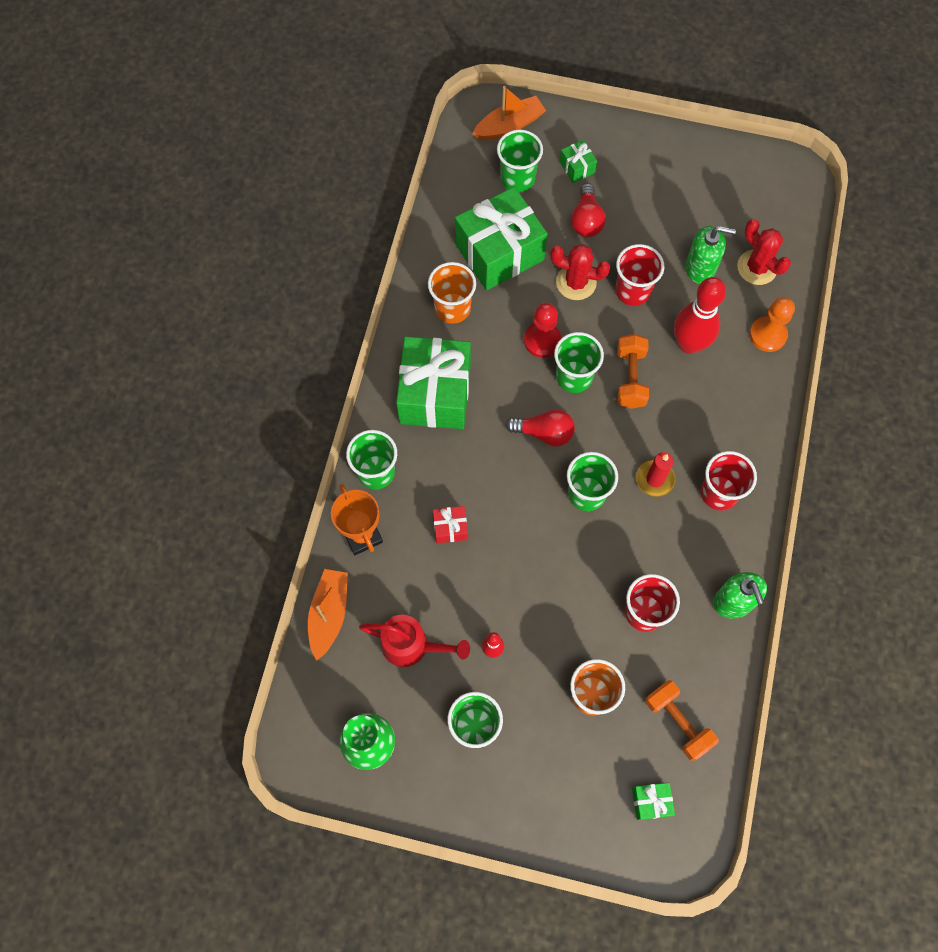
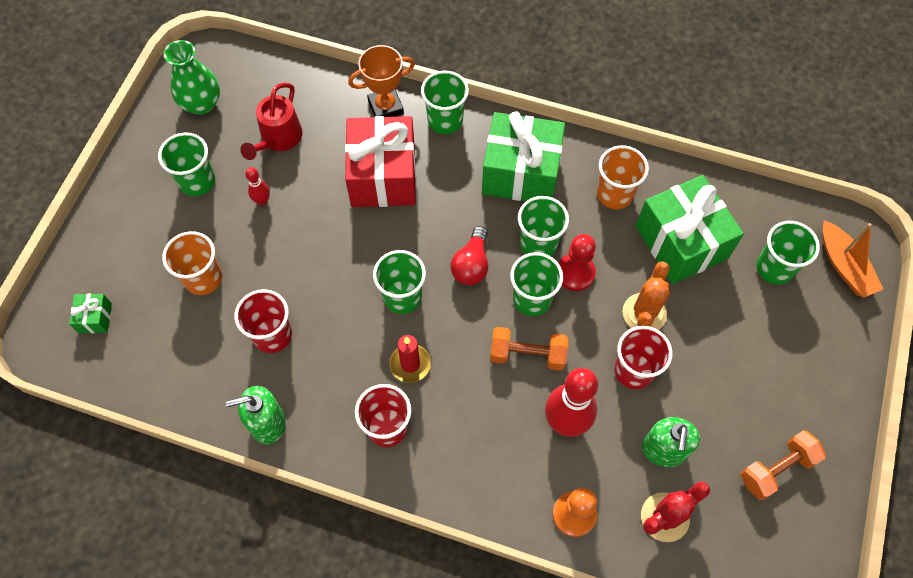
camera: 95 degrees right, 5 degrees down
(329, 614) = (318, 80): orange boat -> none
(450, 528) = (383, 176): red gift -> red gift, size x2.35
(514, 374) = (538, 244): none -> green cup
(576, 282) = (644, 313): red cactus -> orange cactus
(577, 167) = (793, 331): green gift -> none
(586, 220) = (724, 333): red light bulb -> none
(678, 722) = (160, 351): orange dumbbell -> orange dumbbell (776, 469)

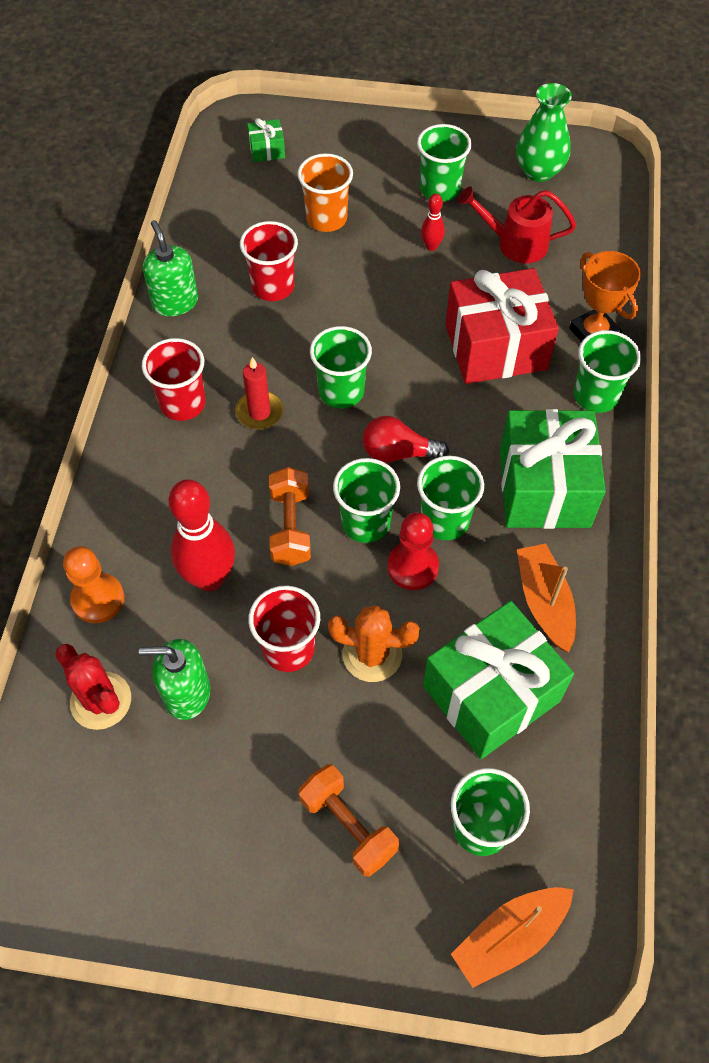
camera: 80 degrees right, 5 degrees down
(614, 194) = (544, 602): orange cup -> orange boat
(776, 469) = (174, 839): orange dumbbell -> orange dumbbell (348, 826)

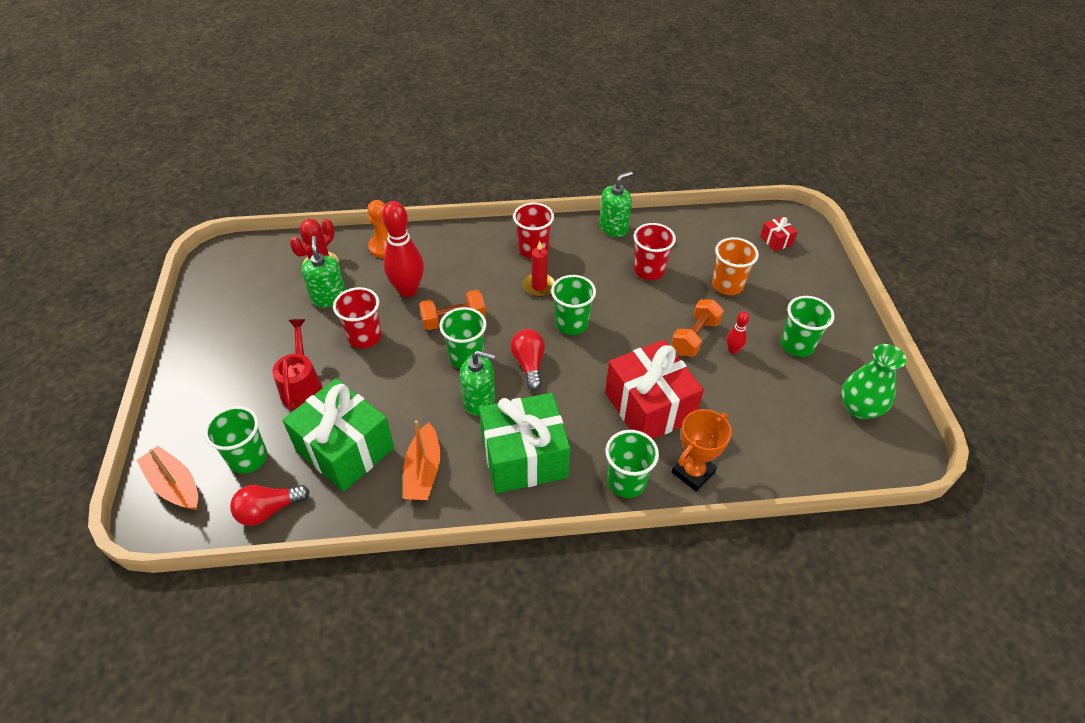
camera: 75 degrees right, 10 degrees down
(267, 150) = (776, 241): green gift -> red gift
(348, 826) = (248, 388): orange dumbbell -> orange dumbbell (695, 337)
(372, 654) = (366, 379): orange cactus -> none
(413, 567) = (437, 389): red pawn -> none
(445, 520) = (479, 400): green cup -> green soap dispenser
(514, 244) = (764, 403): red watering can -> red watering can (302, 386)
(544, 602) = (423, 471): orange boat -> orange boat turned 120 degrees clockwise
(574, 800) = (268, 510): none -> red light bulb

